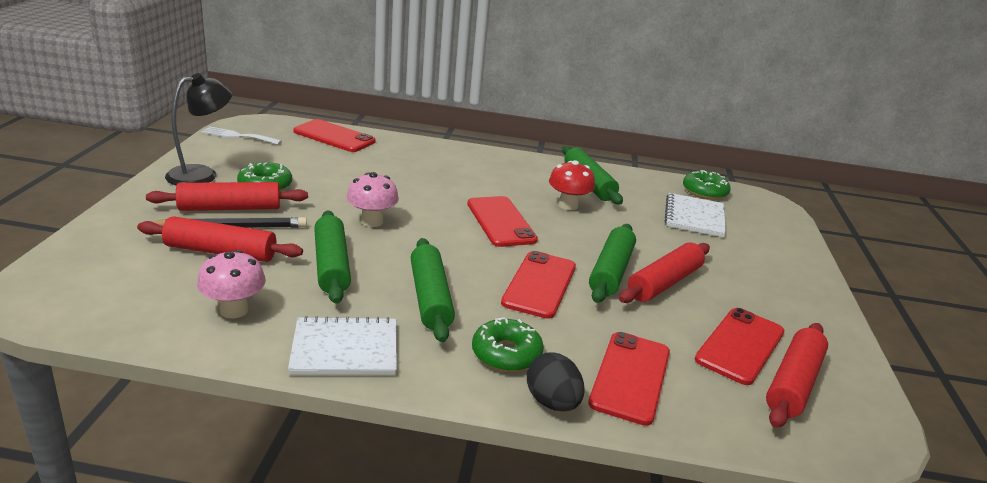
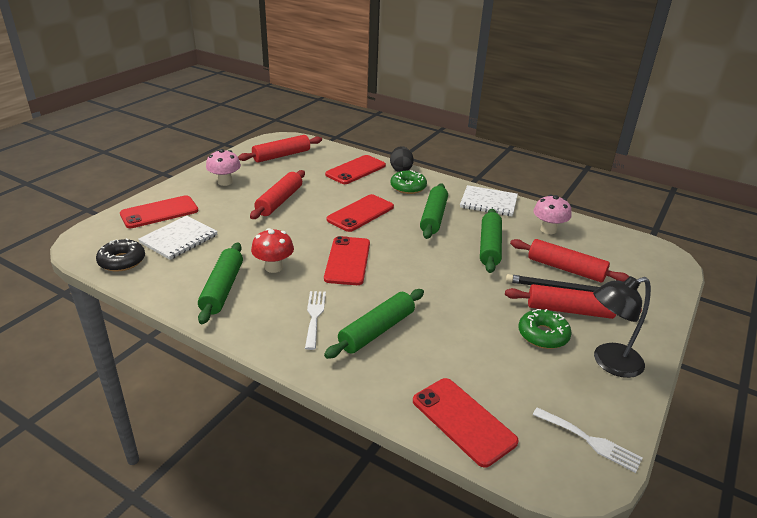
camera: 155 degrees left, 5 degrees up
(372, 221) = (452, 277): pink mushroom -> pink mushroom (225, 182)
(488, 175) = (314, 316): none -> white fork
(611, 272) = (305, 212): green rolling pin -> green rolling pin (377, 330)
(664, 283) = (279, 201): red rolling pin -> red rolling pin turned 45 degrees counterclockwise
(704, 192) = (122, 261): green donut -> black donut
(740, 346) = (283, 170): red phone -> red phone (159, 212)

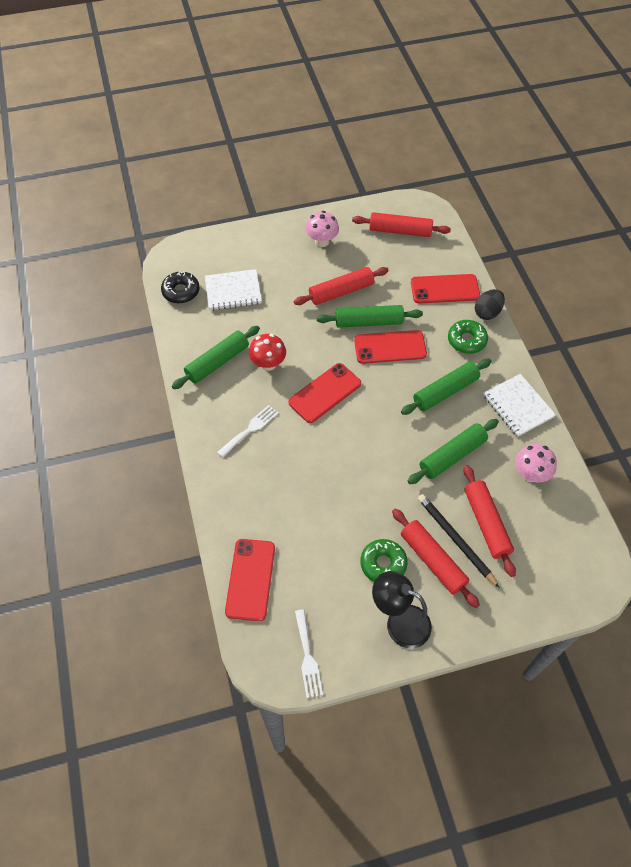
camera: 45 degrees right, 25 degrees up
(159, 212) = (245, 251): red phone -> none
(377, 330) = (276, 472): green rolling pin -> green rolling pin (369, 322)

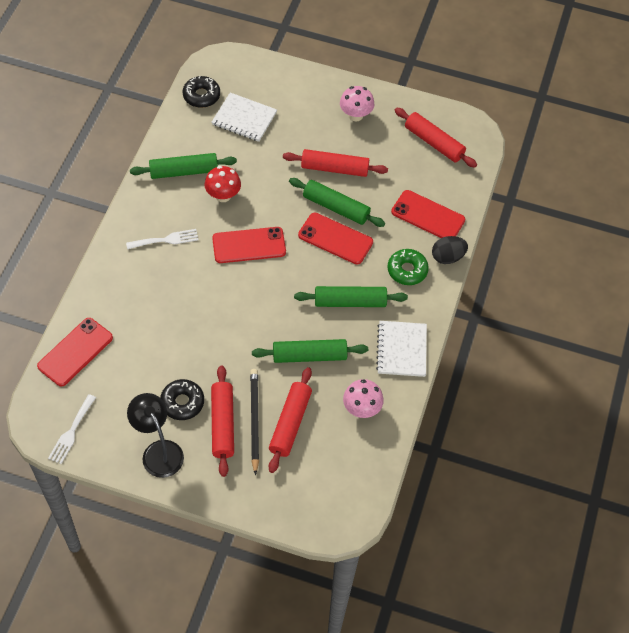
camera: 30 degrees right, 0 degrees up
(383, 564) = (182, 402): green donut -> black donut

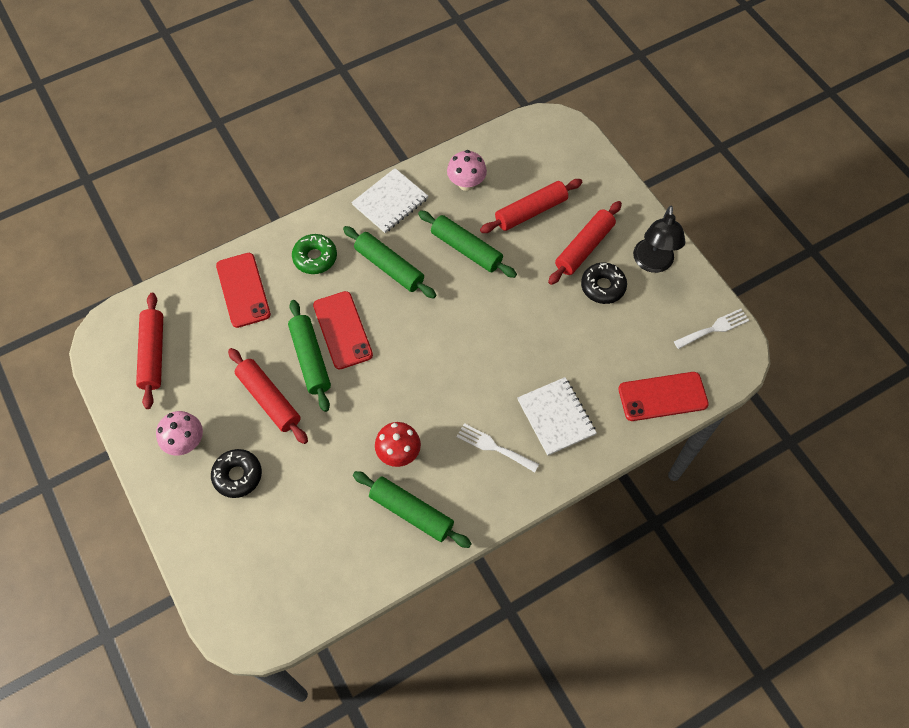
camera: 135 degrees left, 5 degrees up
(201, 96) = (308, 598): black donut -> black donut (238, 475)
(244, 118) = (293, 529): white notebook -> white notebook (556, 417)
(249, 245) = (423, 382): red phone -> none
(254, 420) = (556, 233): black pencil -> none
(447, 257) = (270, 244): black egg -> none

